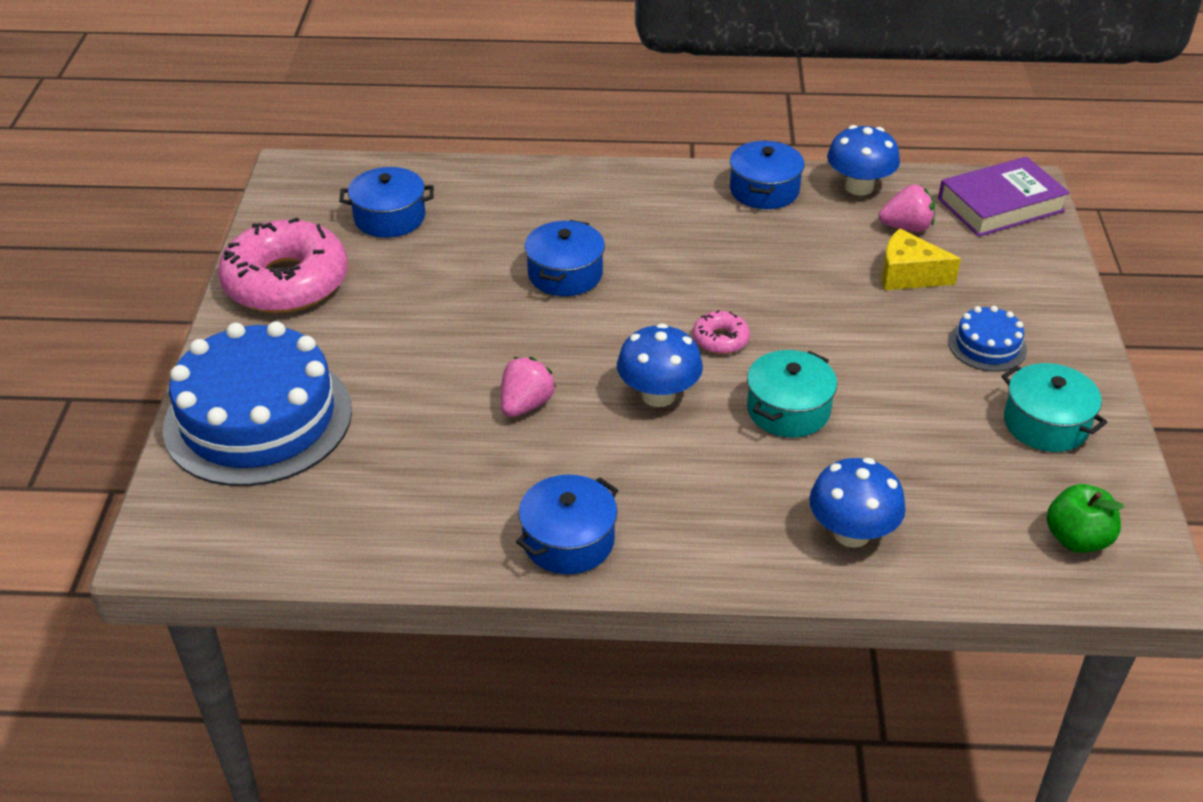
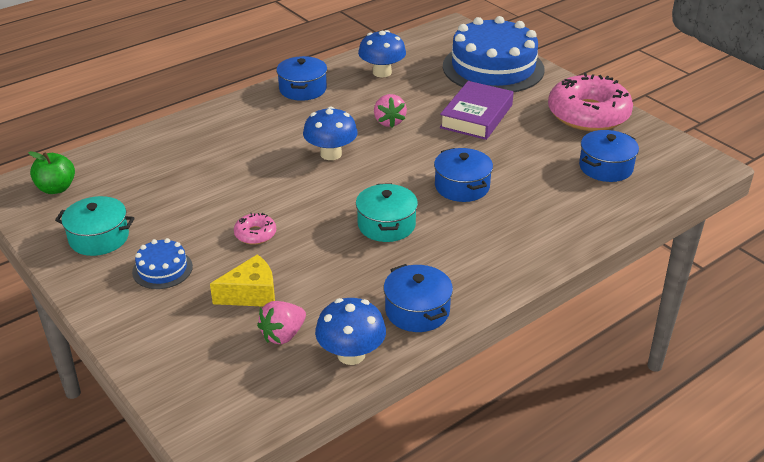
camera: 140 degrees right, 5 degrees down
(720, 339) = (330, 195): pink donut -> pink donut (255, 234)
(788, 410) = (255, 178): turquoise pot -> turquoise pot (386, 225)
(851, 533) = (177, 143): blue mushroom -> blue mushroom (382, 72)
(1000, 205) = (222, 401): purple book -> purple book (476, 116)

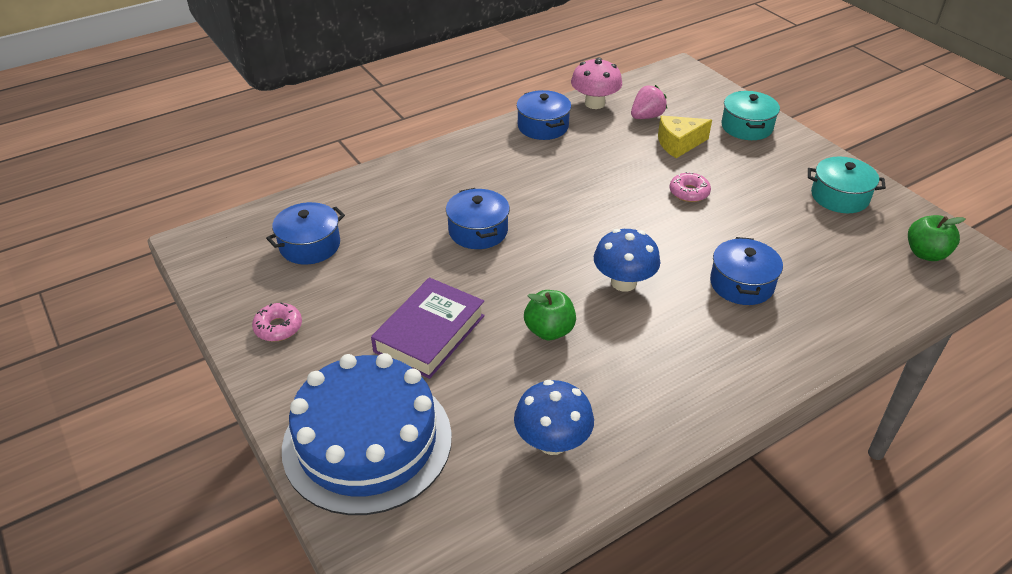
camera: 175 degrees left, 5 degrees up
(162, 269) = (763, 166): blue cake -> none
(303, 89) = (677, 407): blue pot -> blue pot (741, 284)
(351, 354) = (594, 103): blue mushroom -> pink mushroom
(386, 225) = (562, 194): turquoise pot -> turquoise pot (746, 127)
(389, 122) = (549, 330): pink strawberry -> green apple
(588, 114) = (278, 327): pink donut -> pink donut, size x0.43

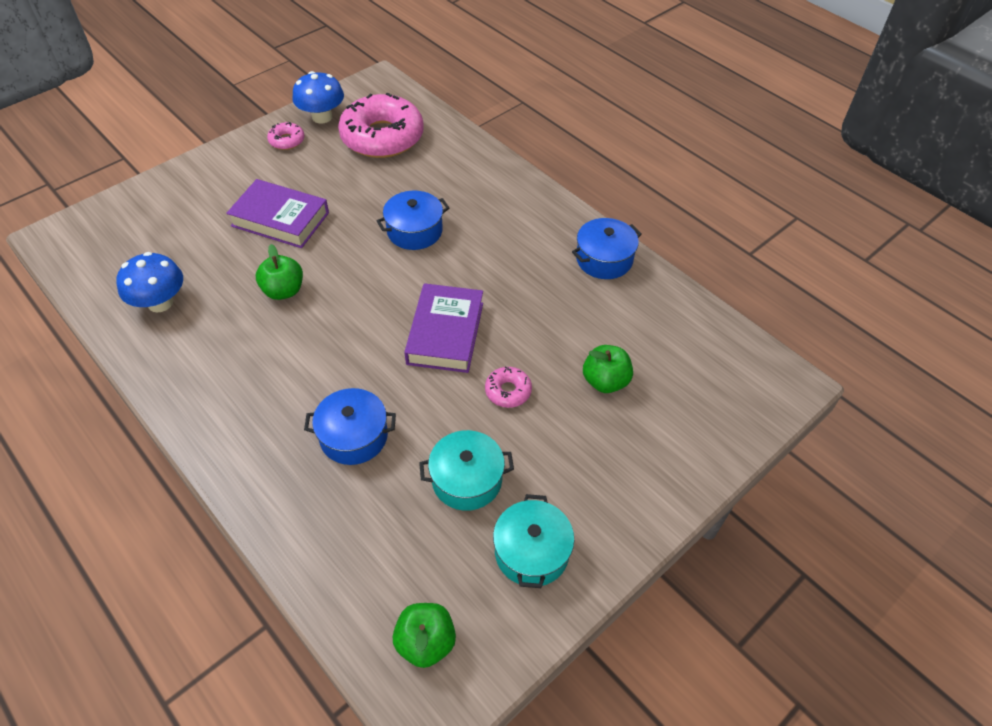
camera: 80 degrees right, 10 degrees up
(310, 245) = (382, 137): blue pot -> pink donut
(367, 441) = (172, 204): blue cake -> none
(594, 103) = (668, 299): pink mushroom -> none
(621, 221) = (445, 333): none -> purple book
(623, 282) = (350, 339): blue mushroom -> blue mushroom (322, 117)
(646, 116) = (656, 349): pink strawberry -> none
(678, 144) = (605, 381): yellow cheese -> green apple
(746, 127) = (668, 454): turquoise pot -> turquoise pot (467, 480)

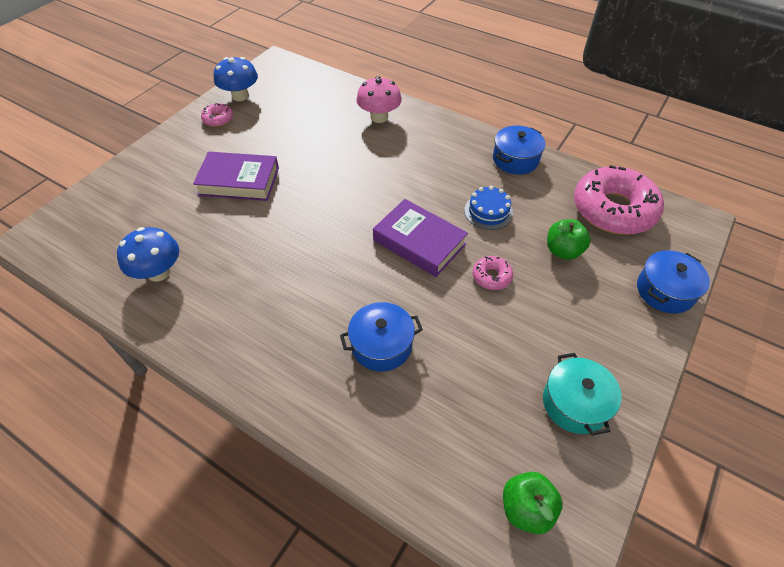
camera: 15 degrees left, 0 degrees up
(283, 291) = (267, 238): green apple -> none
(382, 137) = (297, 102): pink donut -> pink donut (613, 209)
(414, 231) = (357, 168): blue pot -> blue pot (665, 291)
(445, 333) = (419, 242): purple book -> purple book turned 45 degrees counterclockwise
(467, 174) = (379, 117): none -> pink mushroom
(467, 480) = (493, 357): turquoise pot -> none
(541, 315) = (488, 211): none -> blue cake

